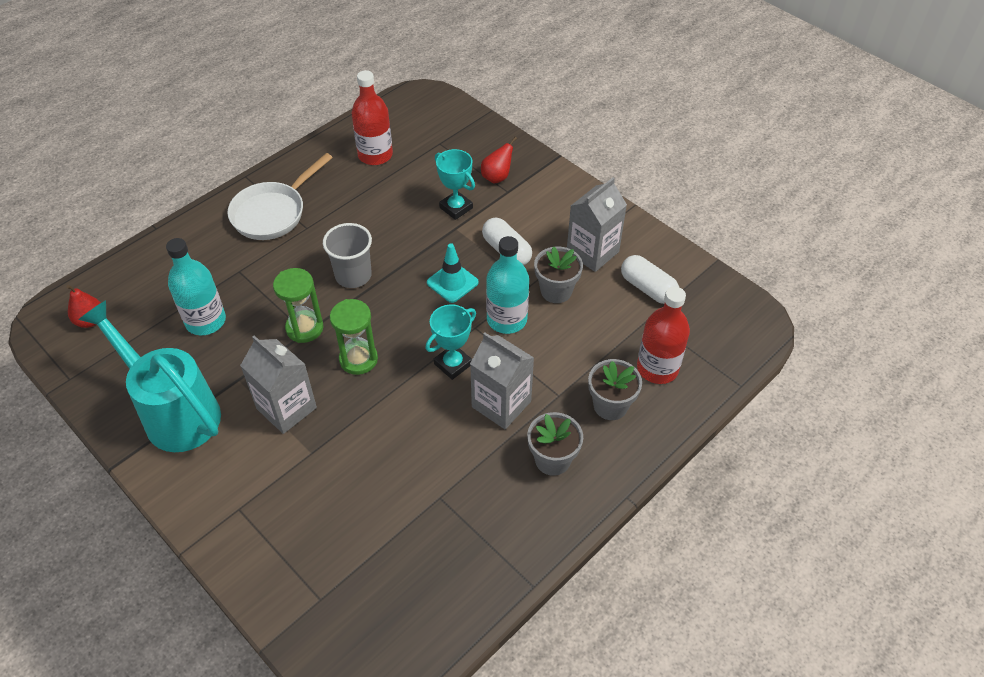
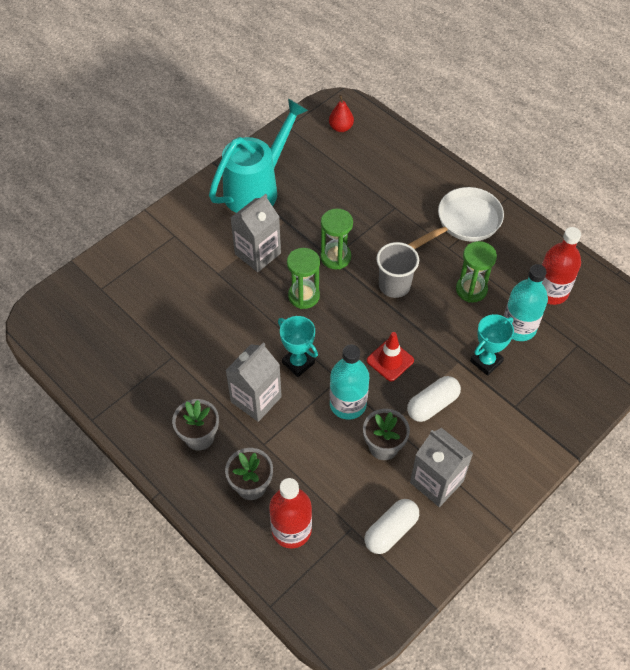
camera: 90 degrees right, 5 degrees up
(205, 321) = (341, 194): turquoise bottle -> turquoise bottle (518, 327)
(273, 213) = (464, 222): white pan -> white pan turned 105 degrees clockwise
(366, 213) = (471, 289): none -> green hourglass
(452, 282) = (390, 360): turquoise traffic cone -> red traffic cone
(497, 177) = (534, 397): red pear -> none

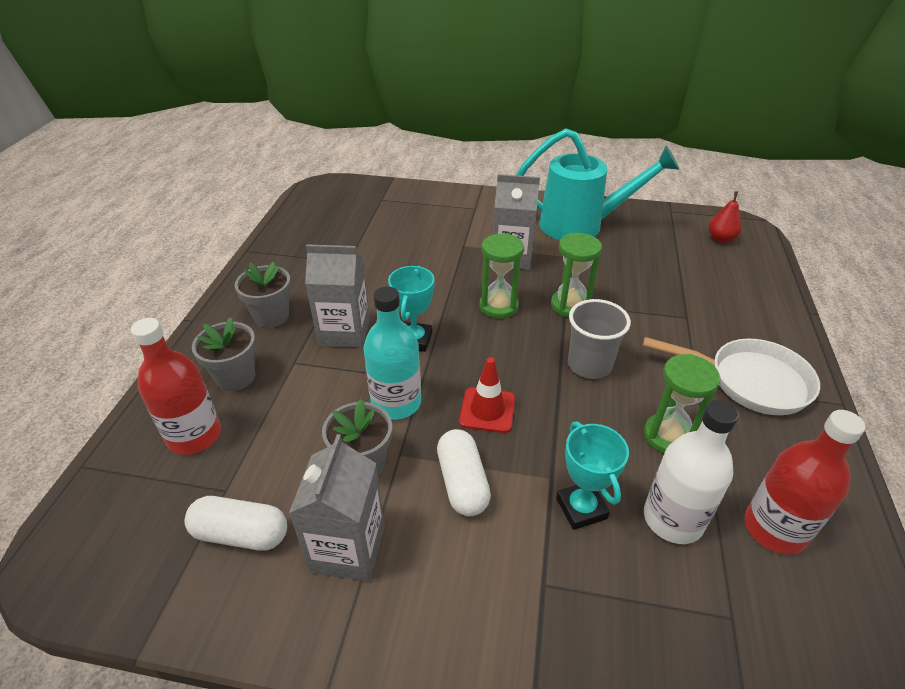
camera: 55 degrees right, 15 degrees down
(432, 405) = (462, 483): white capsule -> white capsule turned 60 degrees clockwise
(486, 361) = (581, 508): turquoise trophy -> turquoise trophy turned 60 degrees clockwise
(518, 327) = (673, 519): turquoise bottle -> white bottle

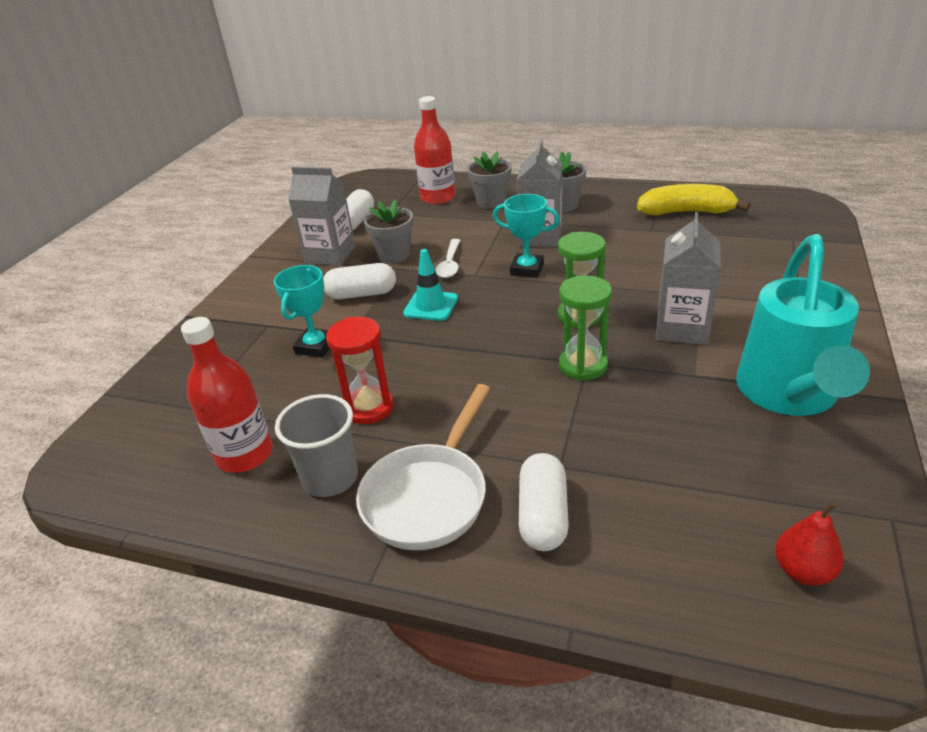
camera: 100 degrees right, 5 degrees down
(318, 241) = (686, 212): none -> yellow banana
(396, 403) = (450, 264): turquoise bottle -> white spoon
(487, 410) = (431, 306): red traffic cone -> turquoise traffic cone
(581, 508) = (316, 346): turquoise trophy -> turquoise trophy turned 60 degrees counterclockwise
(589, 365) = (478, 369): grey cup -> grey cup (330, 478)
(668, 436) = (369, 408): green hourglass -> red hourglass
(673, 519) = (284, 393): white bottle -> none
(735, 324) = (543, 515): none -> white capsule

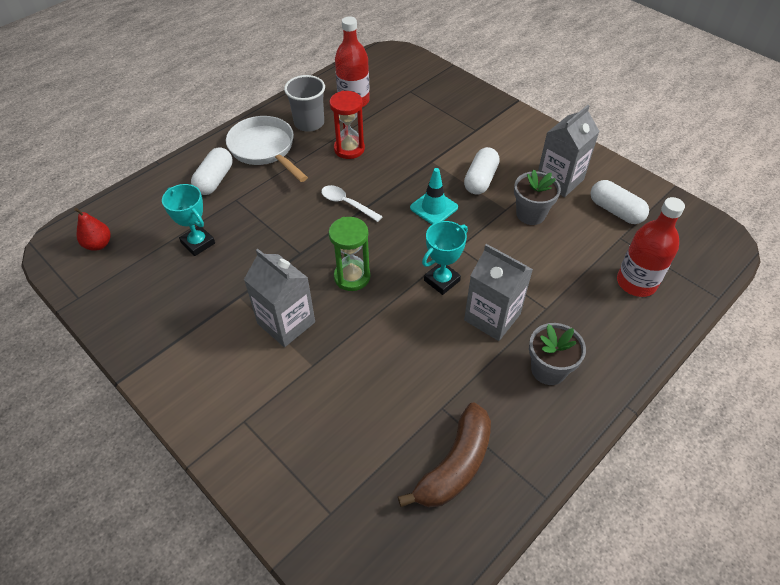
camera: 115 degrees right, 15 degrees up
(316, 346) = (430, 144): turquoise trophy -> turquoise trophy (198, 243)
(450, 264) = (488, 240): white spoon -> white spoon (347, 203)
(491, 202) = (597, 317): grey flower pot -> none
(543, 515) = (214, 180): white capsule -> white capsule turned 75 degrees clockwise
(583, 365) = (299, 249): green hourglass -> none
(686, 212) = (455, 465): yellow banana -> brown banana
(788, 395) = (178, 327): turquoise watering can -> none

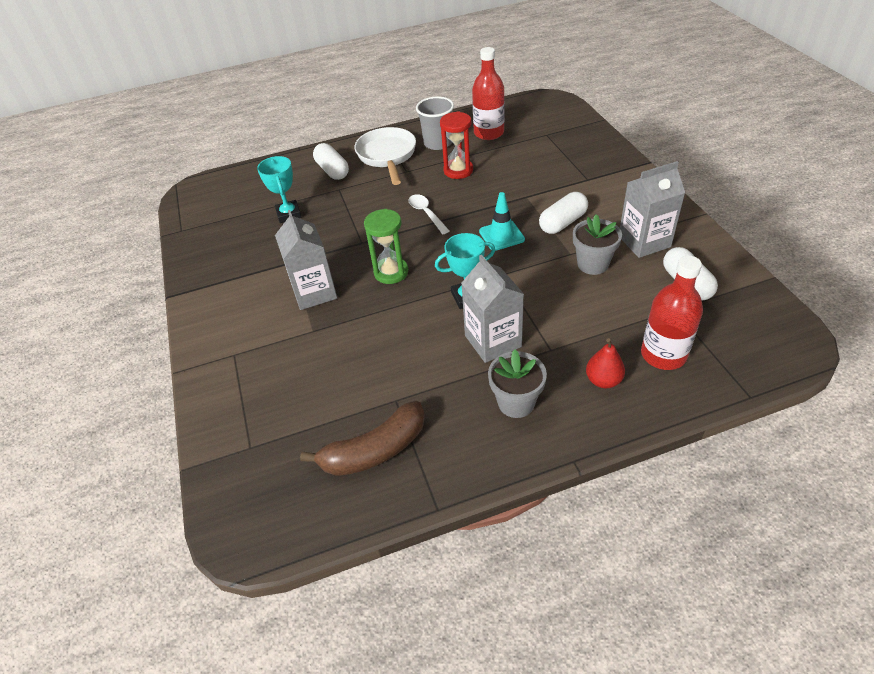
camera: 30 degrees right, 5 degrees down
(98, 244) = (219, 197): red pear -> red pear (603, 380)
(214, 180) = (332, 170): white capsule -> white capsule turned 75 degrees counterclockwise

